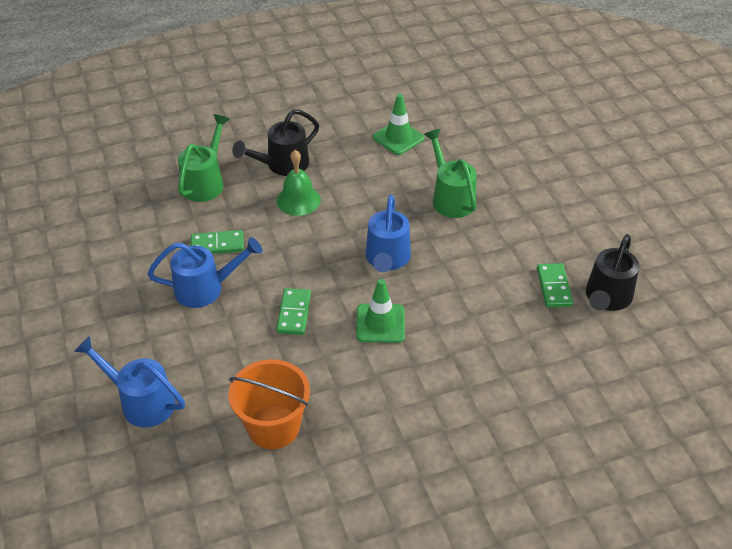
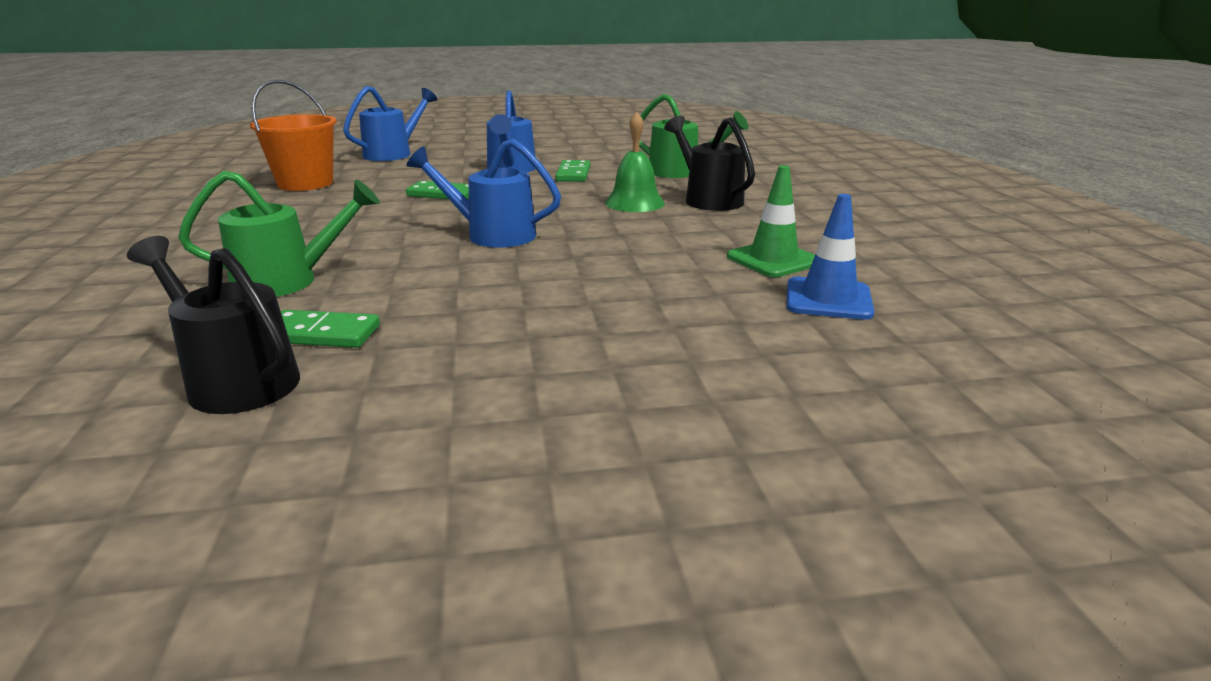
camera: 100 degrees right, 20 degrees down
(380, 323) = (384, 225): green traffic cone -> none
(447, 122) = (828, 299): none -> blue traffic cone
(450, 198) = (603, 281): green watering can -> green watering can (288, 281)

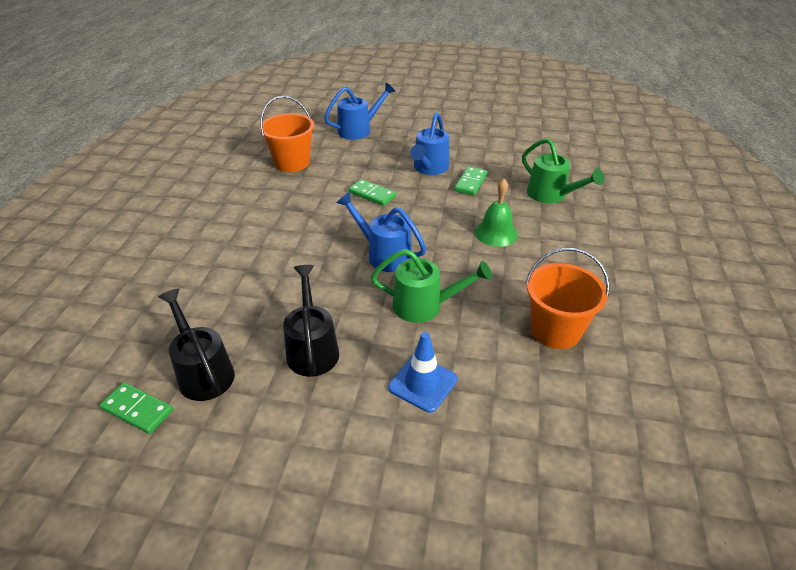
camera: 20 degrees right, 15 degrees up
(288, 281) = (252, 281): green watering can -> green watering can (425, 306)
(321, 334) = (254, 341): green domino -> green domino (137, 410)
(708, 199) = (552, 239): black watering can -> black watering can (312, 348)
(773, 260) = (555, 330): green traffic cone -> orange bucket
(828, 299) = (566, 387): blue traffic cone -> blue traffic cone (423, 383)

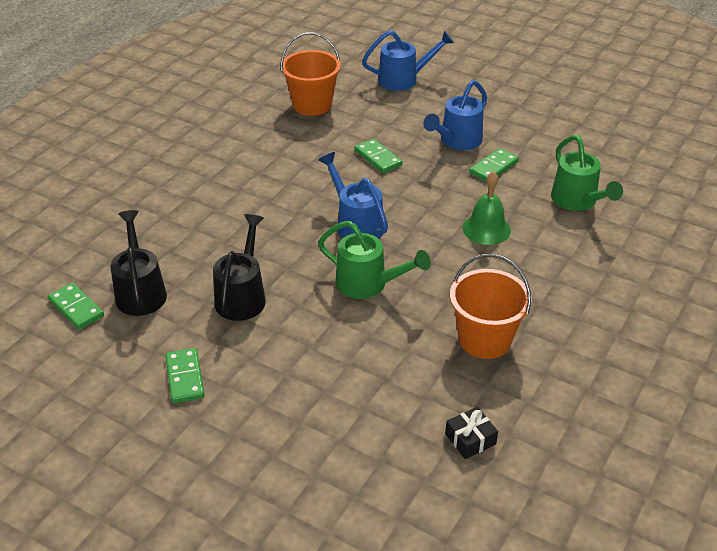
camera: 20 degrees right, 0 degrees up
(292, 454) = (185, 377): none -> green domino
(423, 383) = (326, 352): blue traffic cone -> none
(605, 433) = (470, 439): none -> black gift

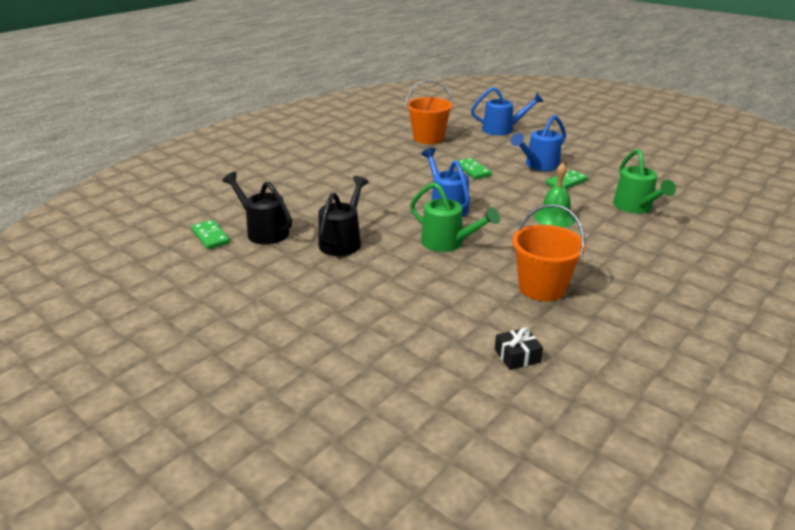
camera: 10 degrees right, 10 degrees down
(140, 291) = (263, 231): black watering can -> black watering can turned 45 degrees counterclockwise
(185, 377) = (280, 287): green domino -> none

